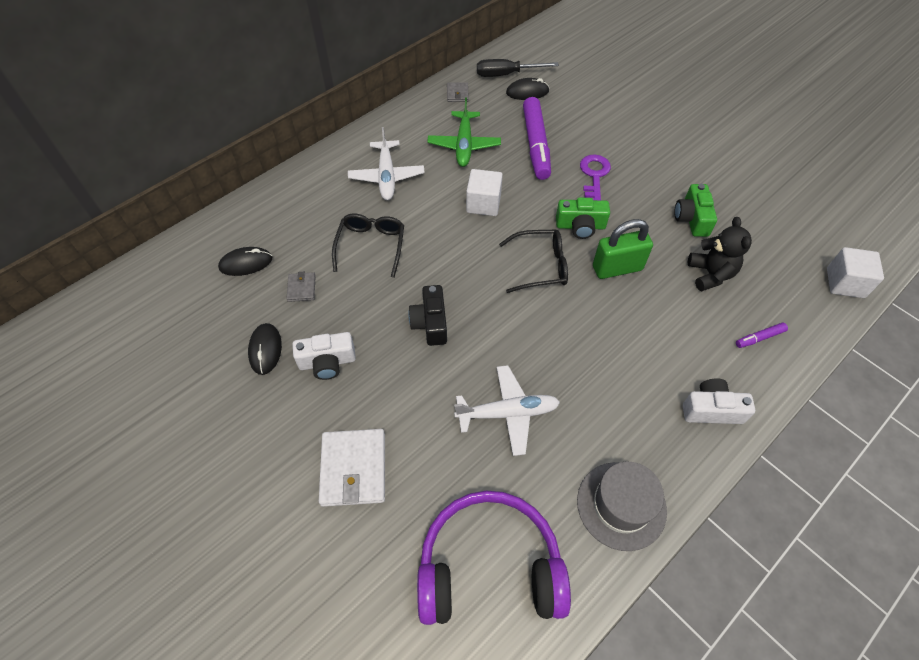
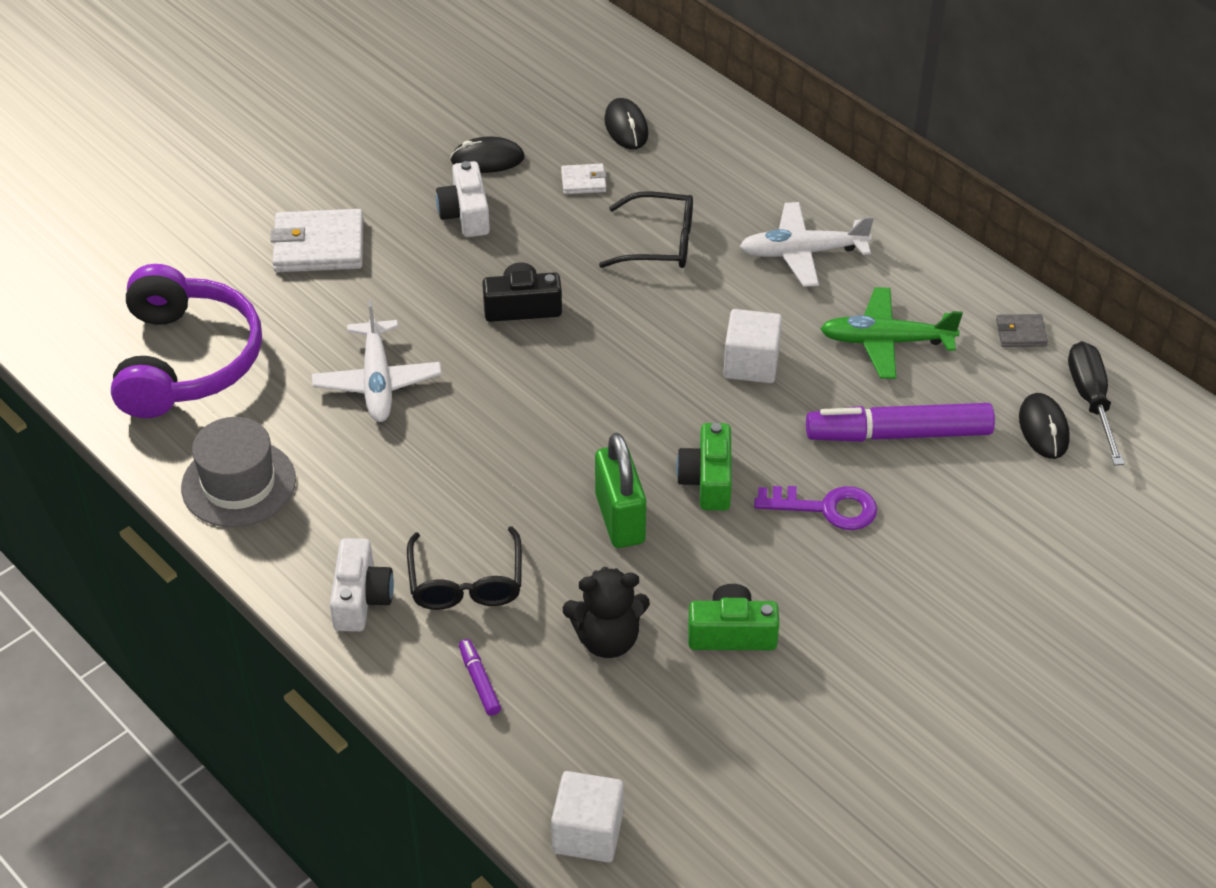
camera: 90 degrees right, 10 degrees down
(301, 288) = (583, 181): grey wallet -> white wallet
(540, 266) = (623, 426): black glasses -> black glasses (466, 582)

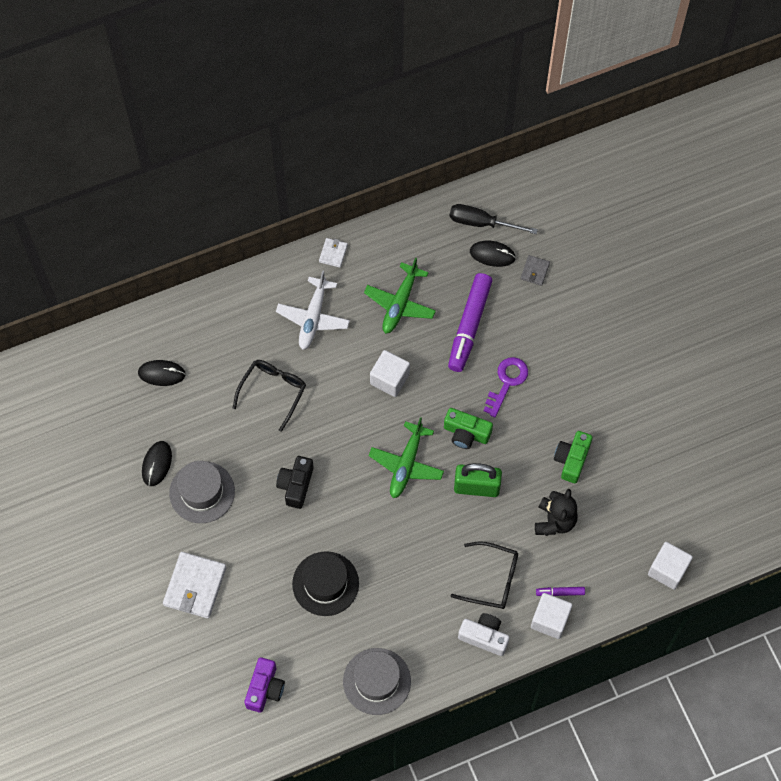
camera: 70 degrees left, 20 degrees up
(186, 360) = (265, 688): purple headphones -> purple camera
(377, 382) = (325, 583): white plane -> black hat
(424, 680) = (550, 620): none -> white cube
(465, 214) = (202, 492): white camera -> grey hat
(583, 181) = (201, 415): white wallet -> white wallet (333, 253)
(617, 422) = (406, 464): none -> green plane
(1021, 333) = (420, 234): grey wallet -> grey wallet (535, 271)

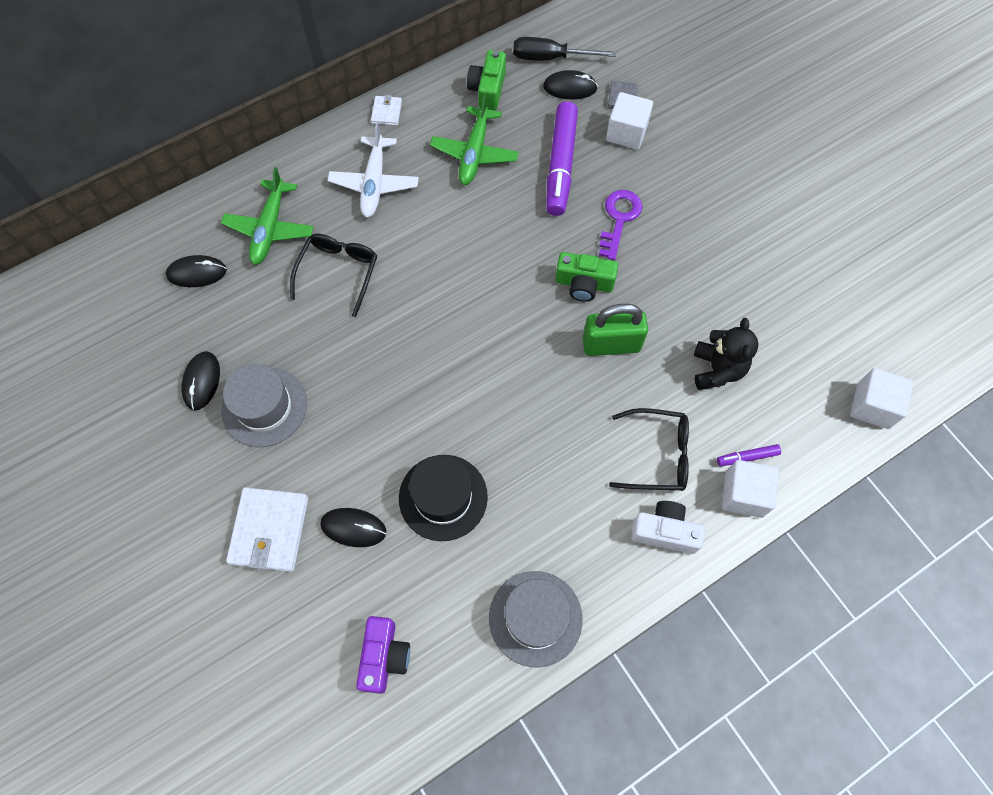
camera: 10 degrees left, 0 degrees up
(256, 595) = (353, 528): none -> black mouse
(296, 485) = (384, 379): black camera -> none
(389, 379) = (478, 237): white cube -> white cube (626, 133)
(406, 464) = (518, 332): green plane -> green plane (270, 228)
(572, 460) = (718, 294): green camera -> green camera (488, 89)

